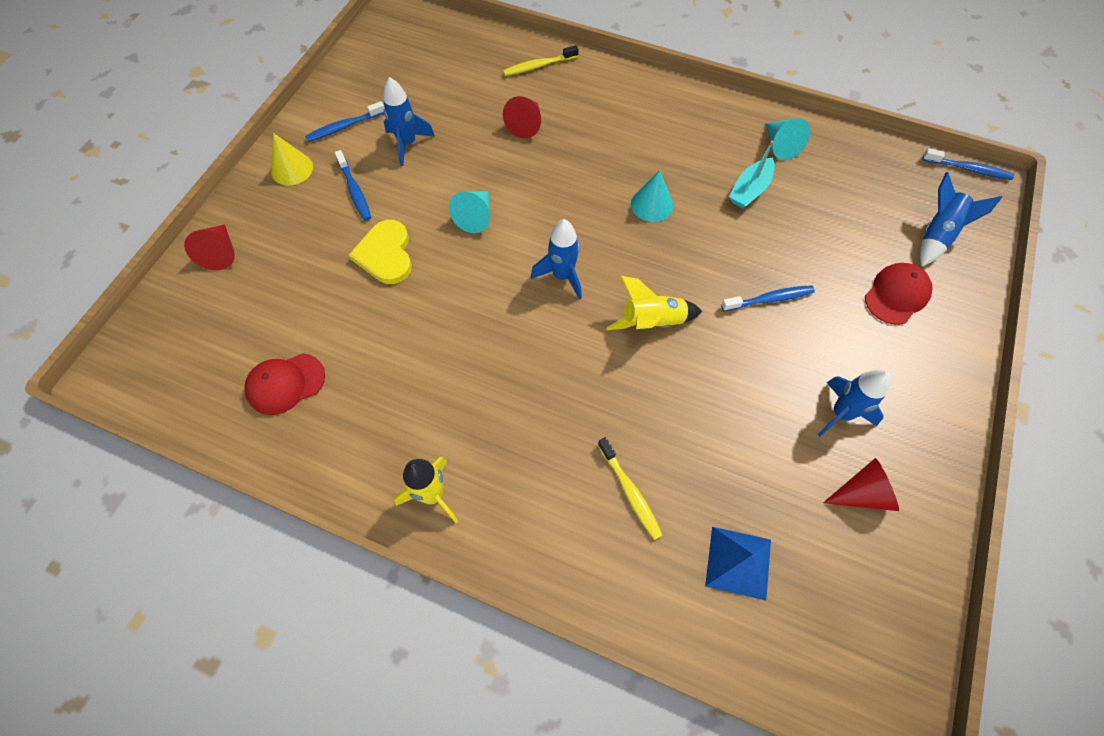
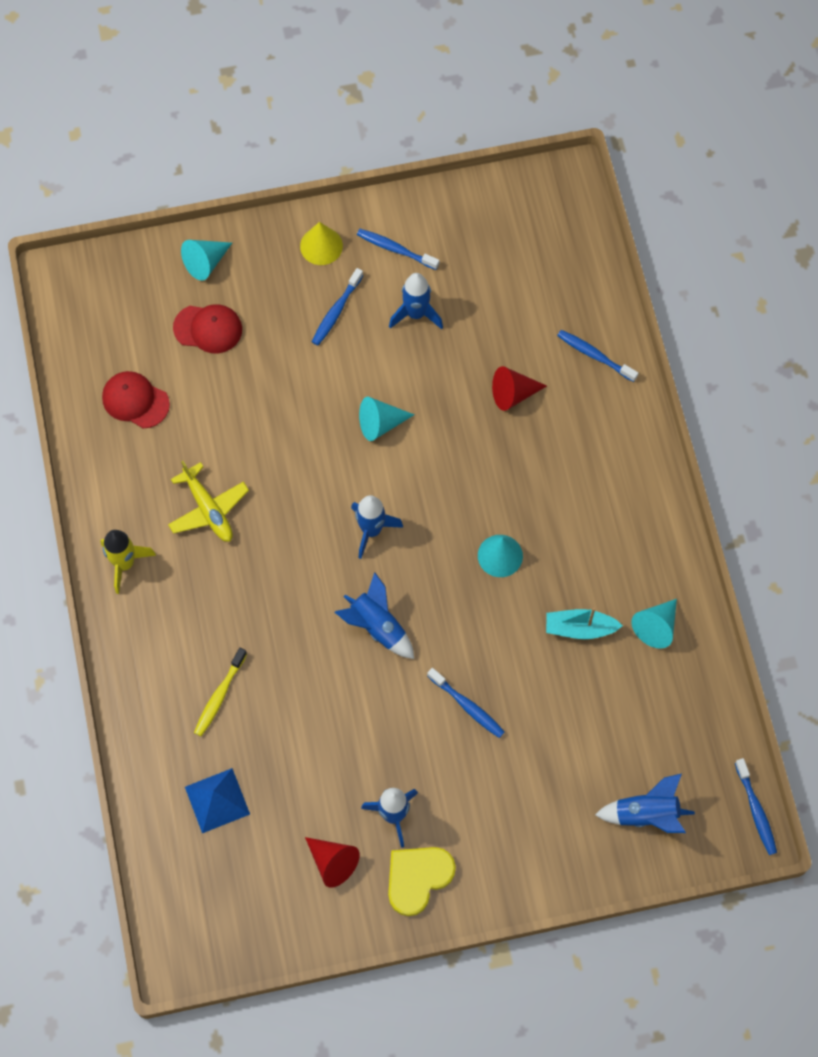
camera: 55 degrees right, 5 degrees up
(221, 253) = (205, 262): red cone -> turquoise cone
(385, 254) = (293, 383): yellow heart -> yellow heart (417, 878)
(440, 387) = (208, 509): none -> yellow plane
(538, 66) = (594, 355): yellow toothbrush -> blue toothbrush
(652, 322) = (377, 626): yellow rocket -> blue rocket
(896, 295) = (548, 808): red cap -> red cap (208, 328)

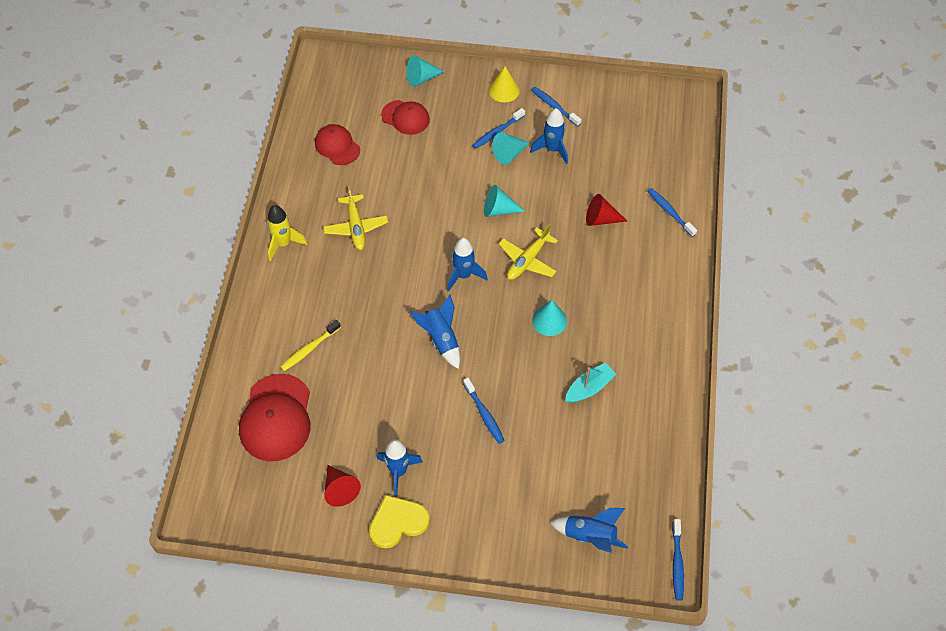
camera: 20 degrees right, 10 degrees down
(217, 800) = (276, 418): blue pyramid -> red cap
(443, 483) = (527, 260): none -> yellow plane
(580, 628) = (589, 388): turquoise boat -> turquoise boat turned 120 degrees clockwise
(656, 626) = (647, 405): turquoise cone -> turquoise cone (509, 154)

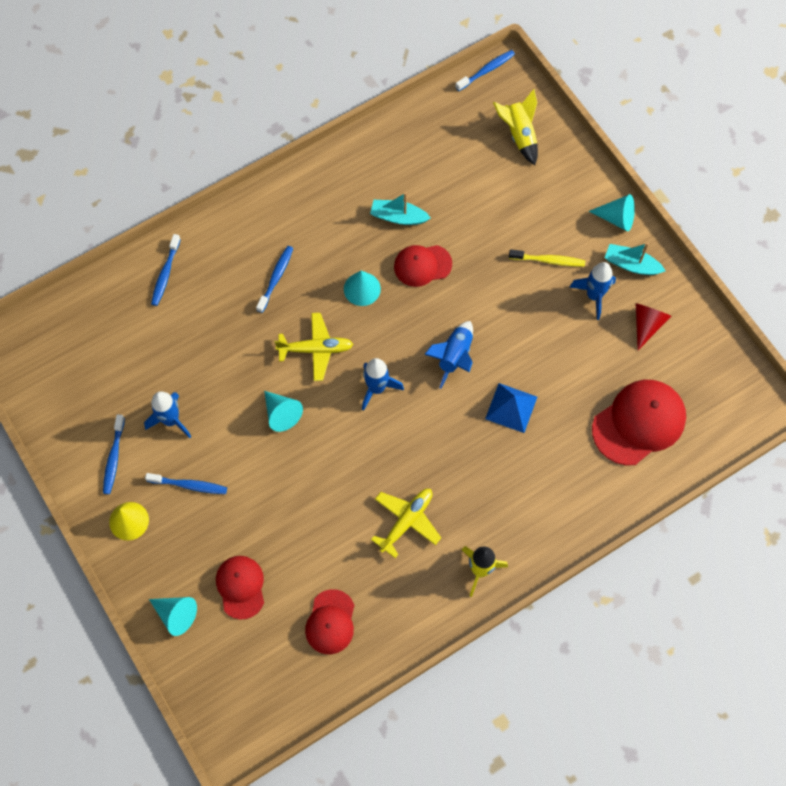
camera: 130 degrees left, 10 degrees up
(309, 349) = (558, 452): yellow toothbrush -> yellow toothbrush (548, 260)
(369, 345) = (511, 407): none -> blue pyramid
(397, 522) = (631, 265): yellow heart -> turquoise boat
(484, 414) = (490, 273): blue toothbrush -> blue toothbrush (276, 278)
(509, 154) = (207, 454): turquoise cone -> turquoise cone (616, 218)
(533, 373) = (422, 265): none -> red cap
(589, 536) = (519, 135): blue rocket -> yellow rocket
(601, 219) = (220, 322): red cone -> none

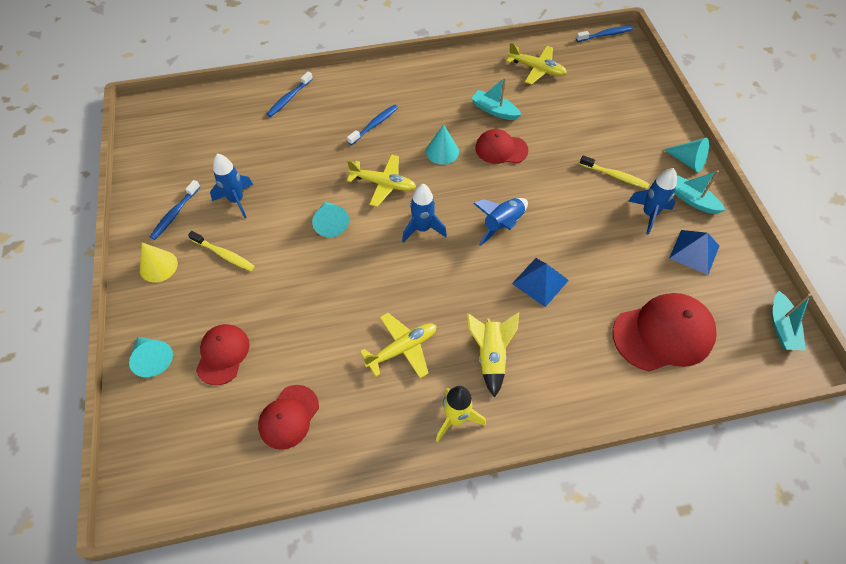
camera: 20 degrees right, 10 degrees down
(189, 485) = (224, 254): blue toothbrush -> yellow toothbrush
(426, 145) = (537, 69): none -> yellow plane
(519, 135) = (618, 82): yellow rocket -> yellow rocket (490, 356)
(647, 325) = (694, 252): red cone -> blue pyramid
(742, 379) = (781, 327): none -> turquoise boat

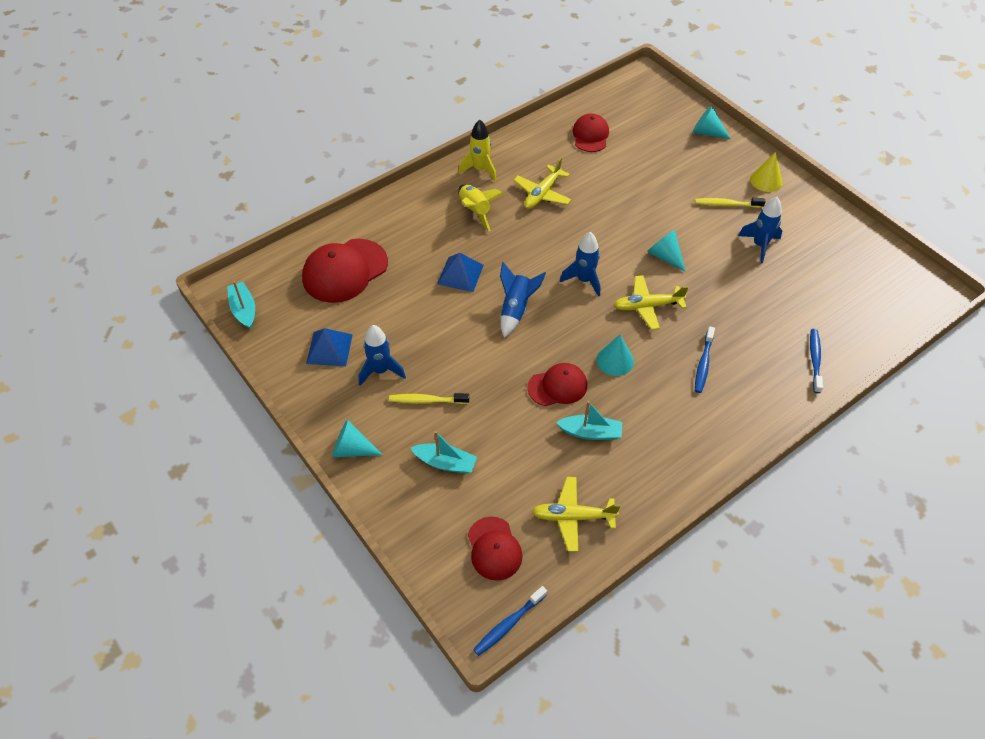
camera: 155 degrees right, 5 degrees down
(175, 214) = (797, 217): blue toothbrush -> none
(223, 354) = (664, 149): red cap -> red cap (494, 548)
(692, 200) = (340, 403): turquoise boat -> turquoise boat (445, 463)

